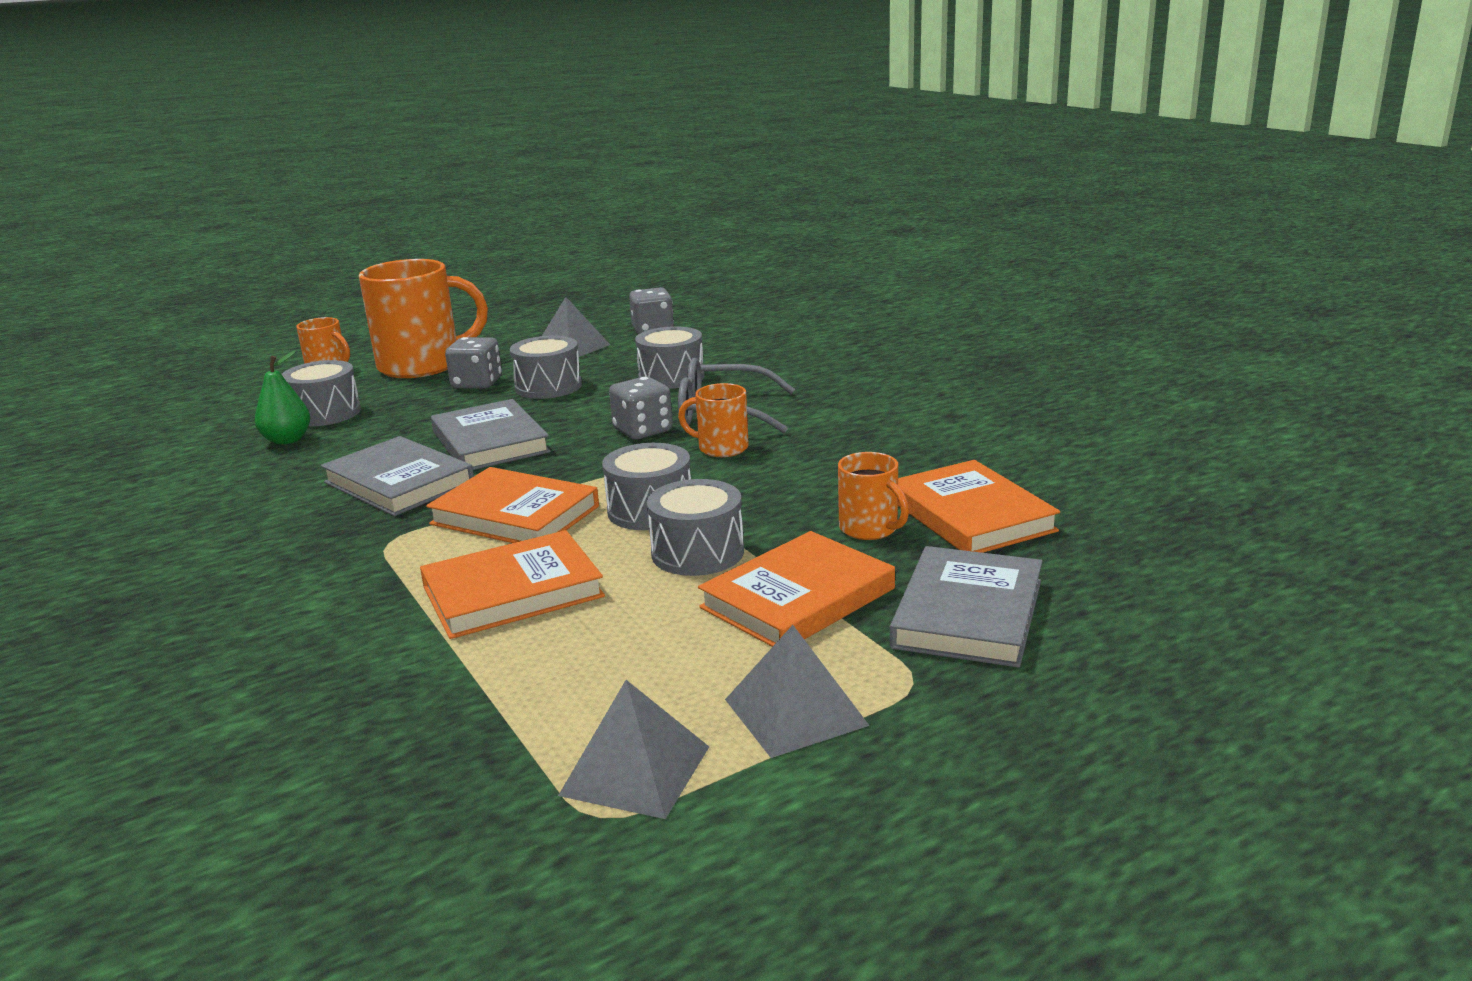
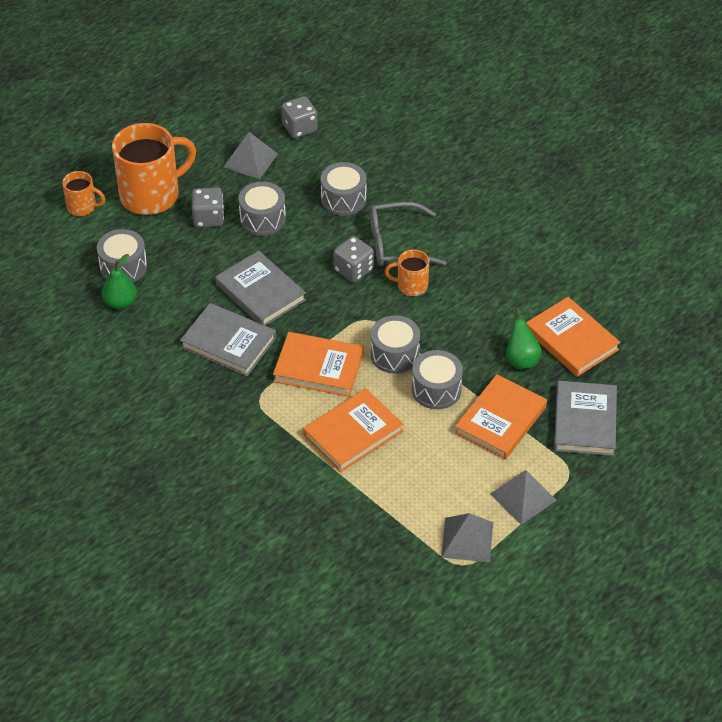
camera: 15 degrees left, 25 degrees up
(870, 529) = (521, 358): orange mug -> green pear

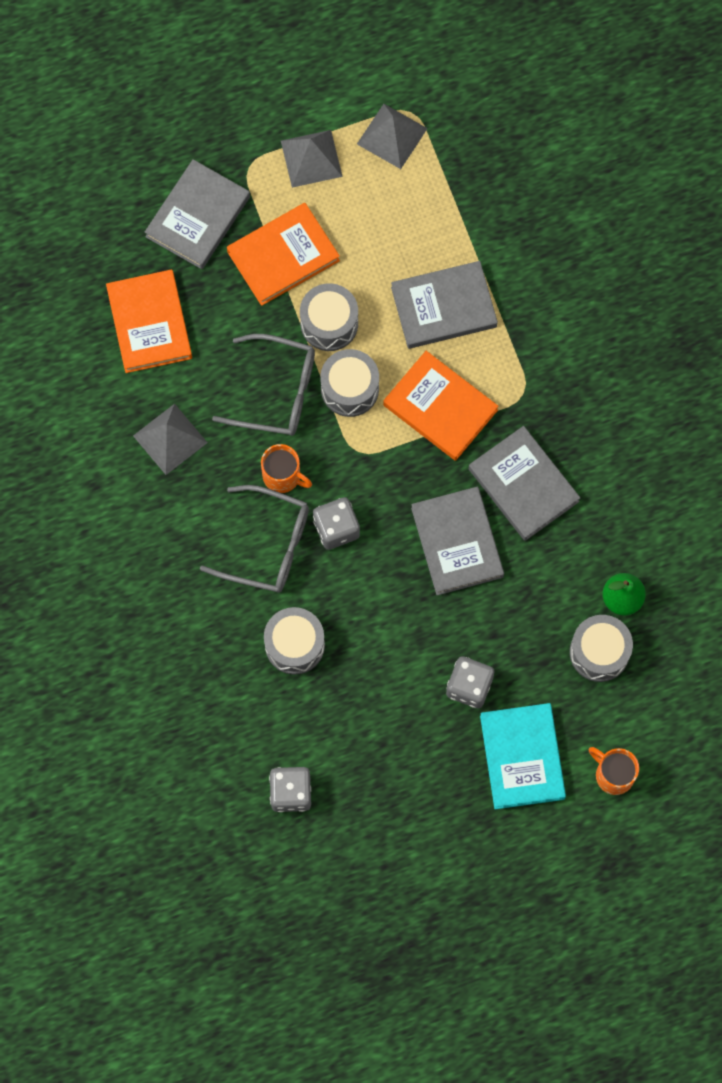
camera: 155 degrees left, 25 degrees up
(151, 195) = (522, 757): orange mug -> turquoise book
(250, 160) = (377, 763): grey pyramid -> grey pyramid (170, 439)
(262, 219) = (405, 656): grey drum -> none
(353, 433) = (444, 307): orange book -> grey book
(448, 333) = (277, 392): none -> grey glasses
(521, 358) = (217, 323): green pear -> none

